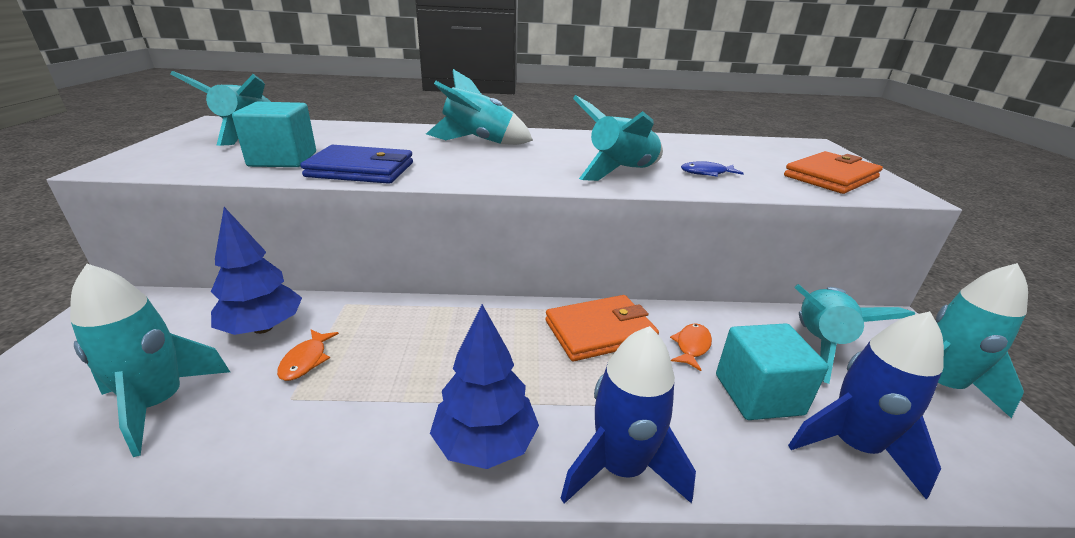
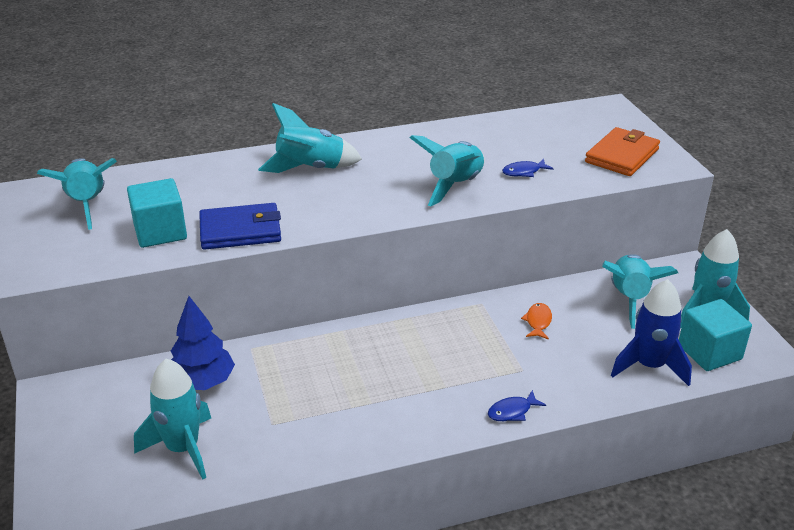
camera: 15 degrees left, 5 degrees up
(306, 360) = (260, 397): orange fish -> none
(485, 443) = (422, 418): blue tree -> none
(600, 331) = (467, 325): orange wallet -> none
(620, 468) = (512, 411): blue rocket -> blue fish
(758, 394) = (589, 347): turquoise cube -> turquoise cube (709, 352)

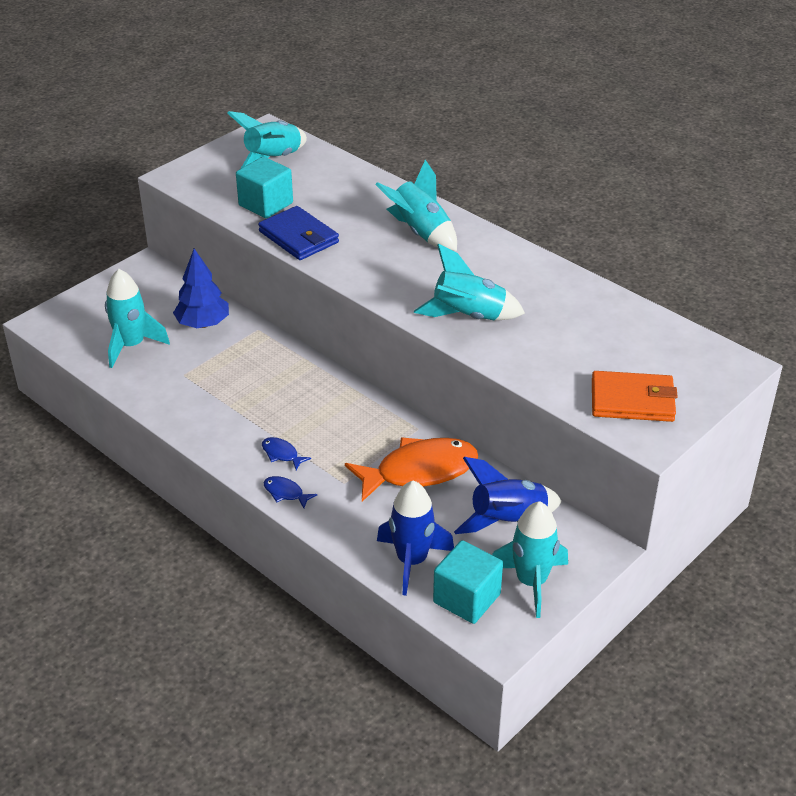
camera: 60 degrees right, 5 degrees up
(524, 172) = (533, 348): blue fish -> blue fish (281, 454)
(538, 322) = (419, 471): orange fish -> orange fish, size x2.38
(629, 298) = (508, 520): turquoise rocket -> blue rocket

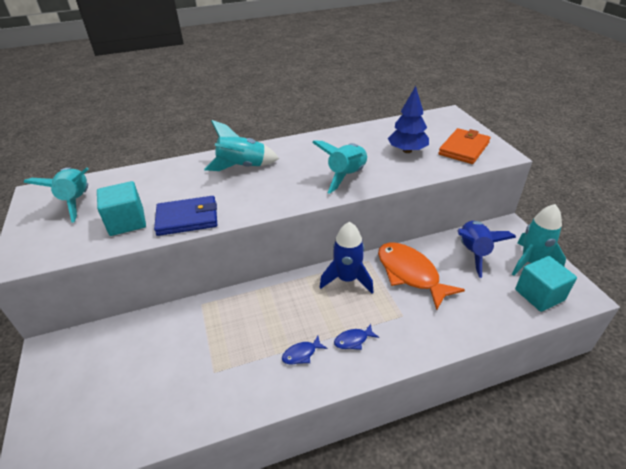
camera: 60 degrees left, 0 degrees up
(131, 346) = (142, 399): turquoise rocket -> none
(203, 324) = (163, 335): blue tree -> blue tree (407, 151)
(285, 493) = (398, 353): blue fish -> blue fish (301, 354)
(412, 561) = (497, 308): blue rocket -> blue rocket (347, 279)
(419, 471) = (410, 274): orange fish -> orange fish turned 45 degrees counterclockwise

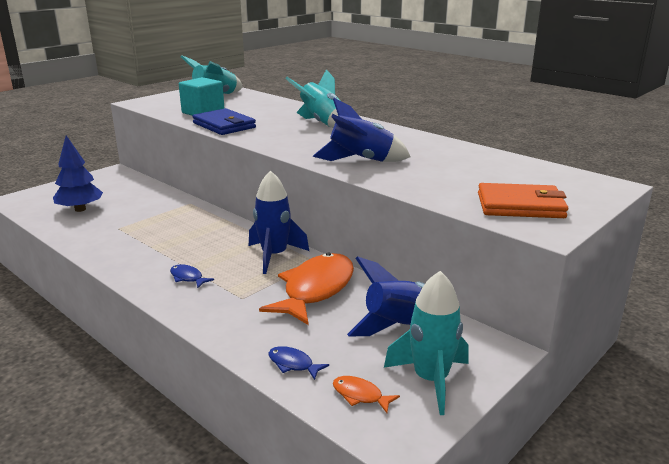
camera: 60 degrees right, 15 degrees down
(301, 354) = (156, 257): blue fish -> blue fish (293, 364)
(347, 176) = (361, 160): turquoise rocket -> blue rocket
(407, 151) = (460, 177): blue tree -> blue tree (80, 209)
(539, 295) = (360, 395): turquoise cube -> orange fish

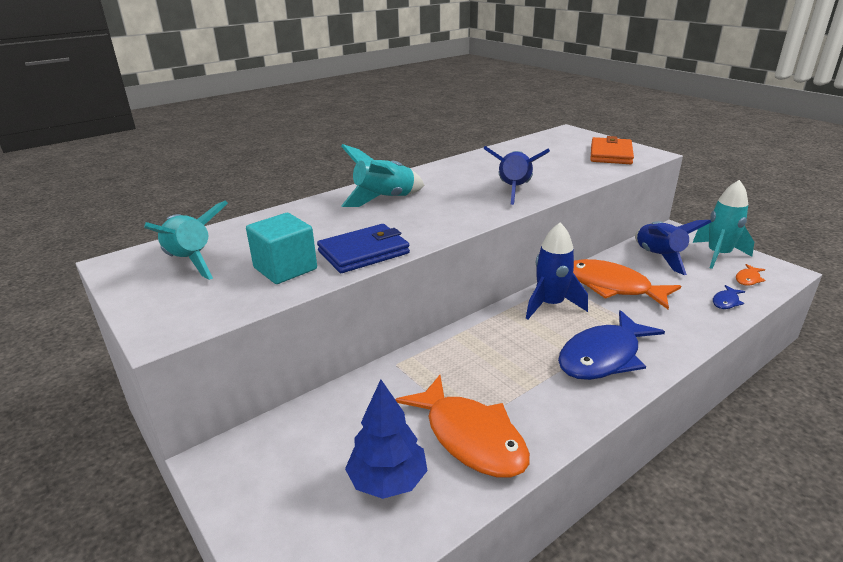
camera: 80 degrees left, 5 degrees up
(106, 229) = (470, 437): none -> orange fish
(188, 278) = (603, 356): blue fish -> blue fish, size x2.38

